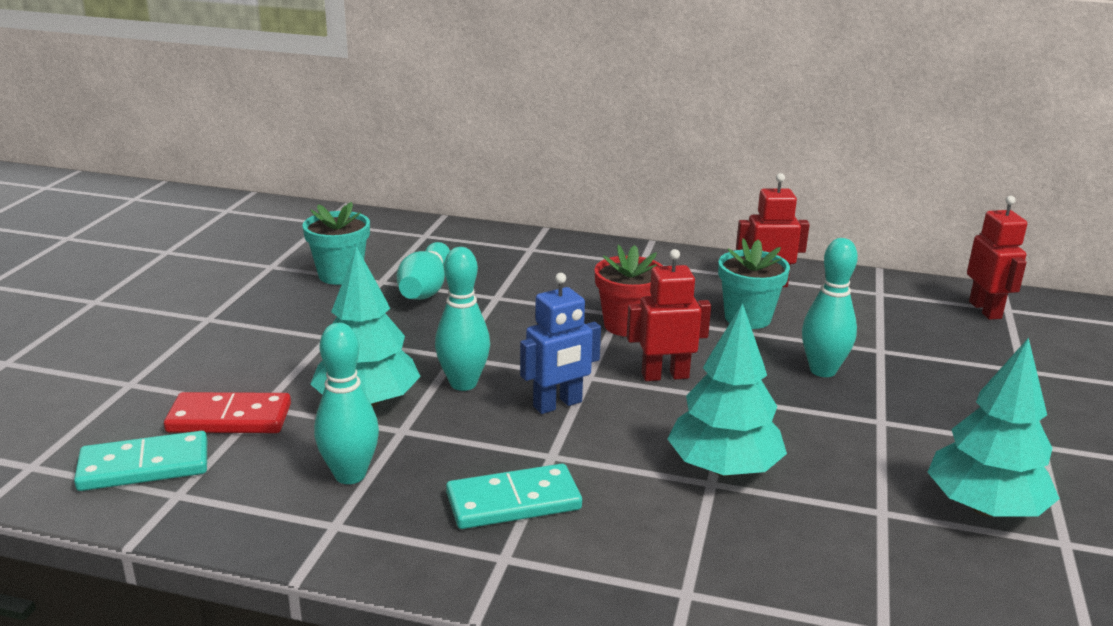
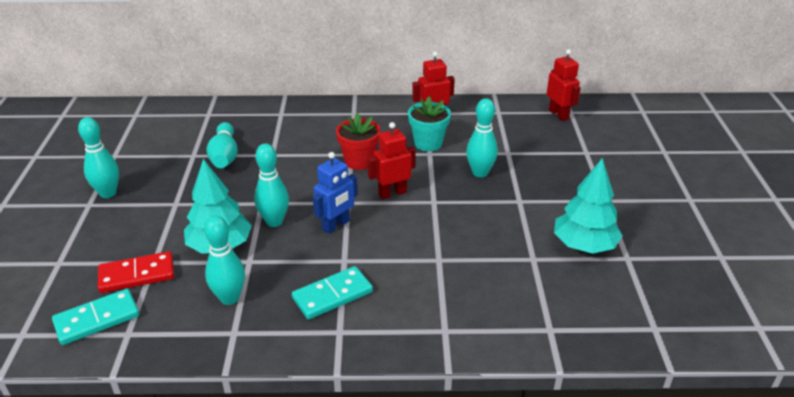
camera: 15 degrees left, 10 degrees up
(240, 309) = (108, 193): none -> turquoise bowling pin
(340, 275) = (164, 155): turquoise flower pot -> none
(723, 468) = (443, 249): turquoise tree -> none

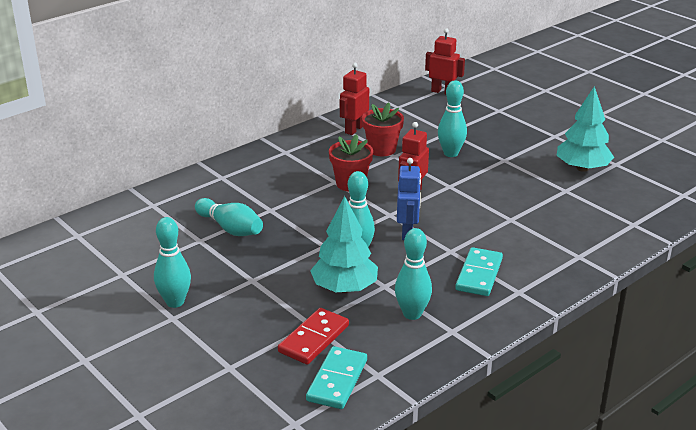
camera: 40 degrees left, 5 degrees down
(428, 143) = (382, 149): turquoise flower pot -> red flower pot

